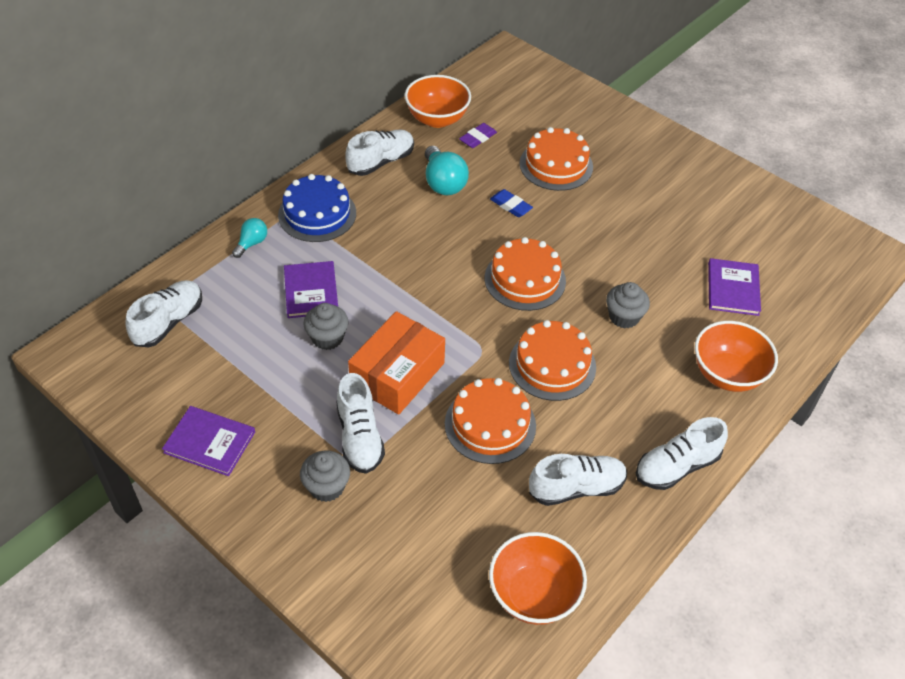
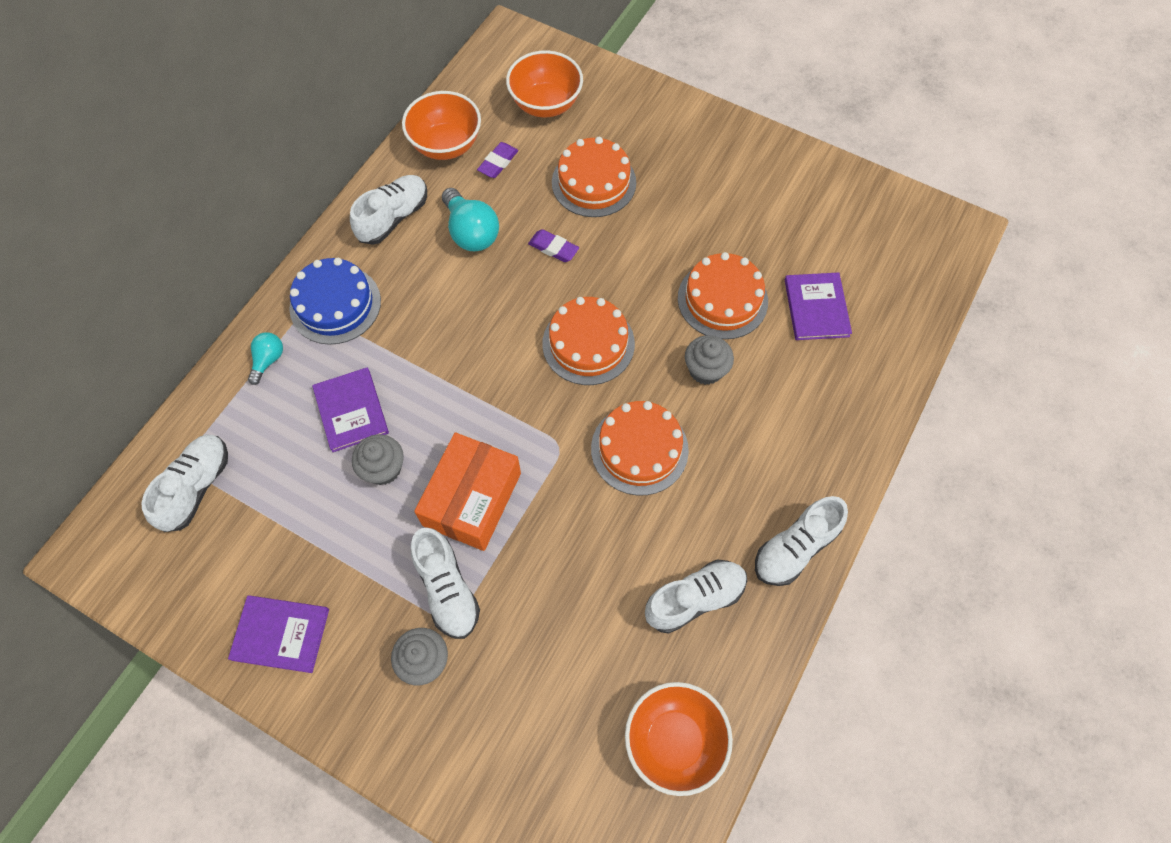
camera: 10 degrees left, 15 degrees up
(490, 424) = (587, 540): orange cake -> orange cake (722, 299)
(510, 206) = (553, 248): blue eraser -> purple eraser
(727, 374) = (828, 420): orange bowl -> orange bowl (546, 104)

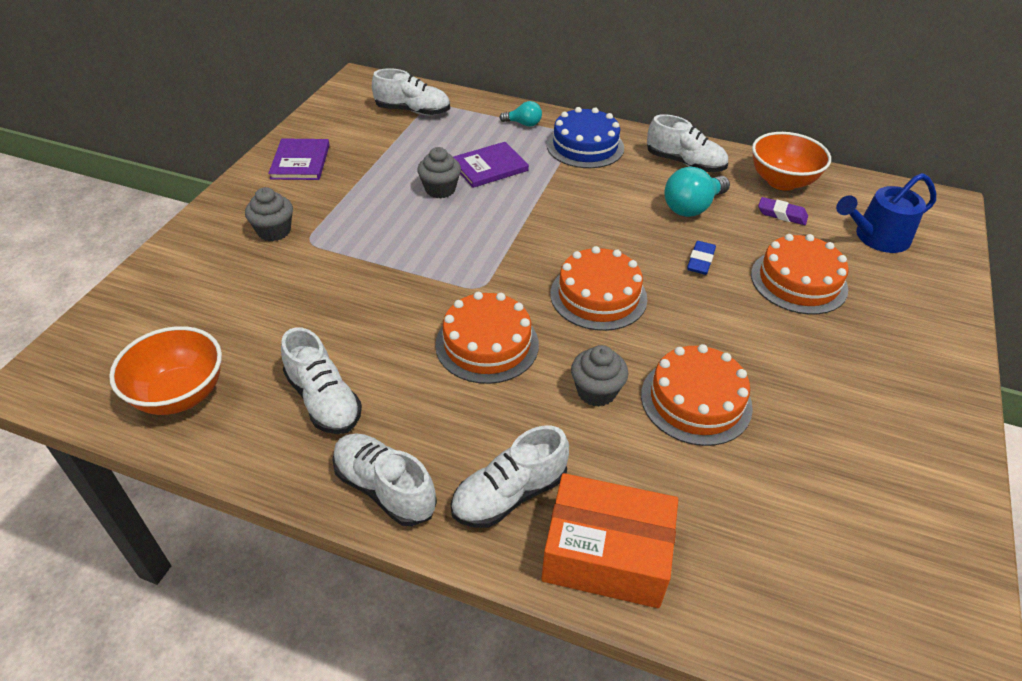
camera: 80 degrees right, 20 degrees down
(447, 589) = (335, 235): white shoe -> white shoe (509, 494)
(472, 499) = (418, 240): orange box -> orange box (606, 554)
(546, 104) = (877, 237): orange bowl -> blue watering can
(553, 248) = (700, 261): purple eraser -> blue eraser
(816, 308) = (723, 499): purple book -> none

